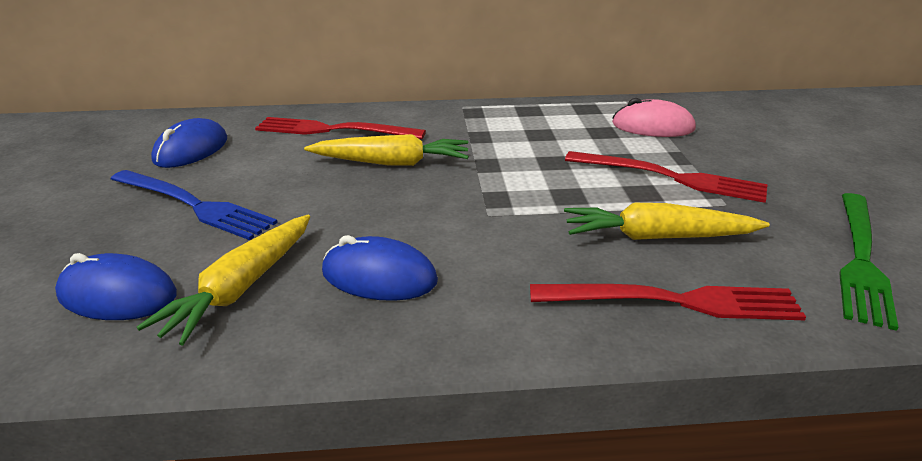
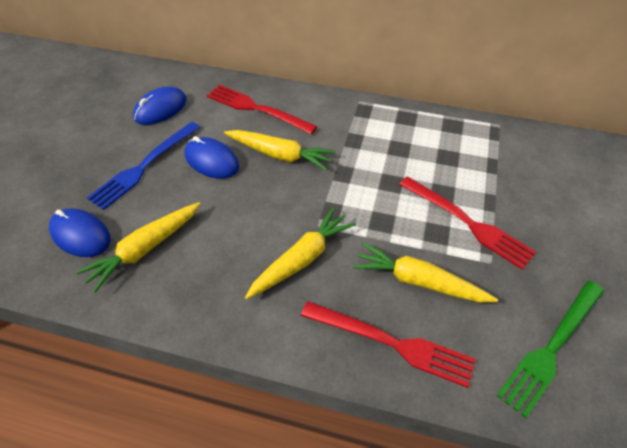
camera: 20 degrees right, 20 degrees up
(193, 205) = (144, 166): blue fork -> blue fork turned 75 degrees clockwise
(379, 277) = (224, 264): blue mouse -> blue mouse (211, 161)
(490, 249) = (302, 259): none -> yellow carrot
(652, 126) = (491, 160): pink mouse -> none

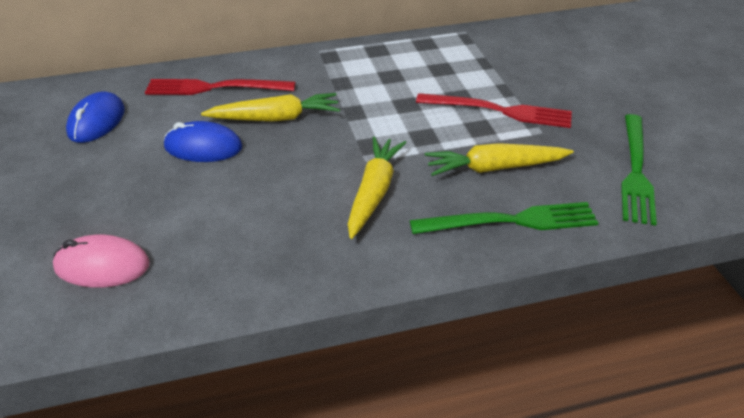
camera: 30 degrees left, 10 degrees down
(80, 235) = (102, 266): blue mouse -> pink mouse
(144, 166) = (125, 178): blue fork -> none
(145, 249) = (196, 248): yellow carrot -> none
(392, 343) = (511, 221): red fork -> green fork

